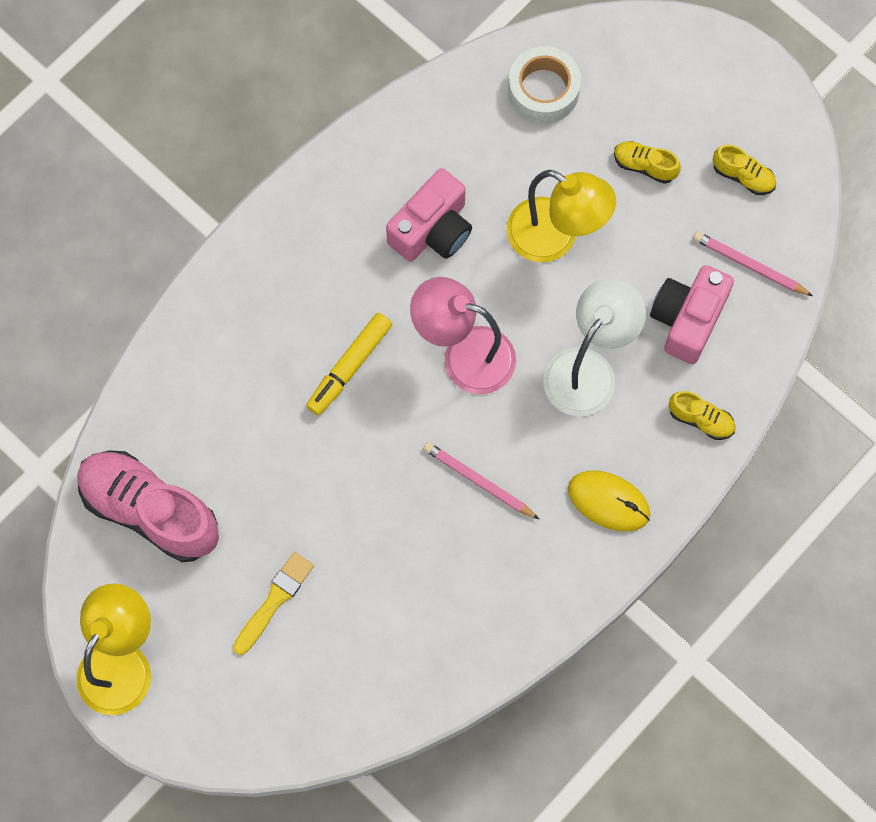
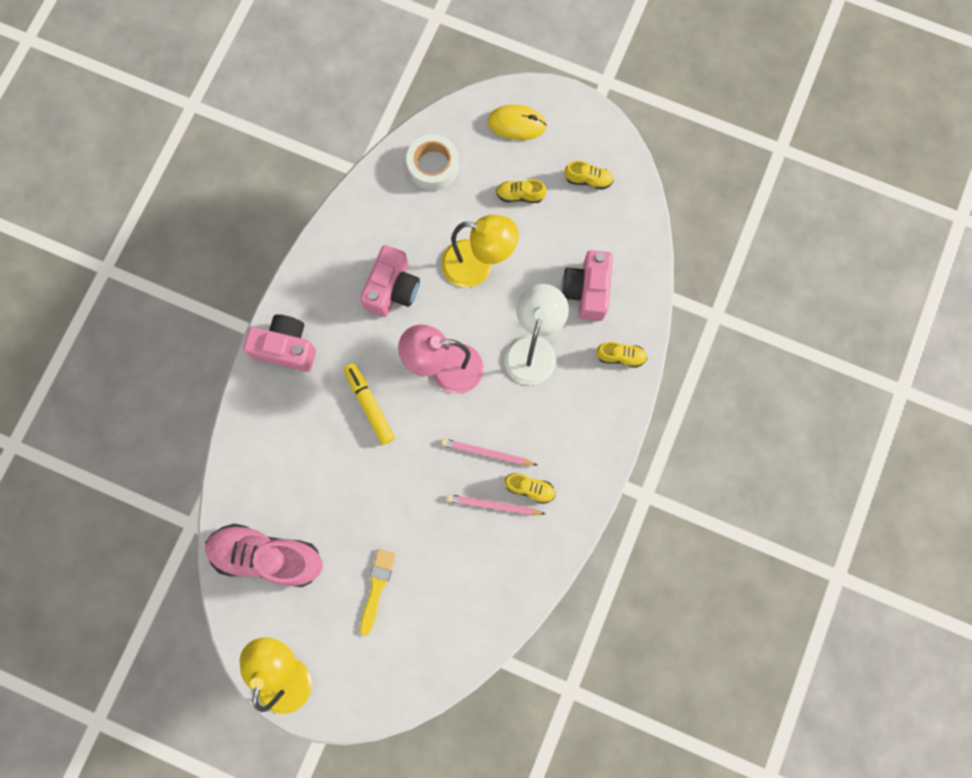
camera: 20 degrees left, 5 degrees up
(268, 257) = (286, 348): none -> pink camera
(349, 367) = (369, 405): yellow marker -> yellow marker turned 135 degrees clockwise
(518, 546) = (530, 488): none -> yellow shoe
(608, 501) = (579, 435): yellow mouse -> yellow mouse (516, 124)
(749, 265) = (614, 239): pink pencil -> pink pencil (493, 505)

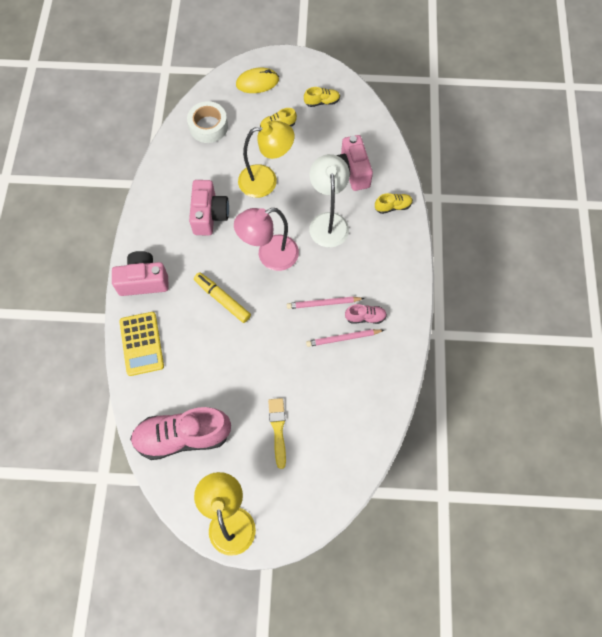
camera: 20 degrees left, 10 degrees down
(258, 427) = (142, 343): none -> yellow calculator
(530, 488) = (365, 317): yellow shoe -> pink shoe

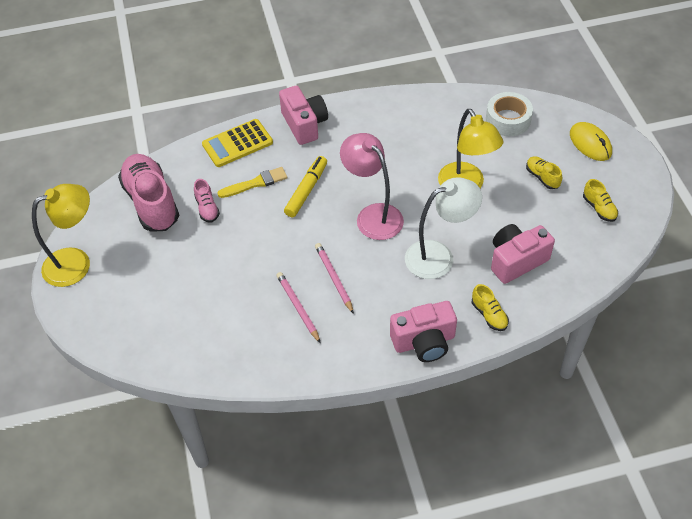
camera: 75 degrees right, 15 degrees down
(209, 215) = (400, 152): pink camera -> pink camera (424, 342)
(278, 429) = (177, 276): yellow brush -> yellow brush (255, 183)
(365, 317) = (331, 322): pink shoe -> pink shoe (207, 208)

